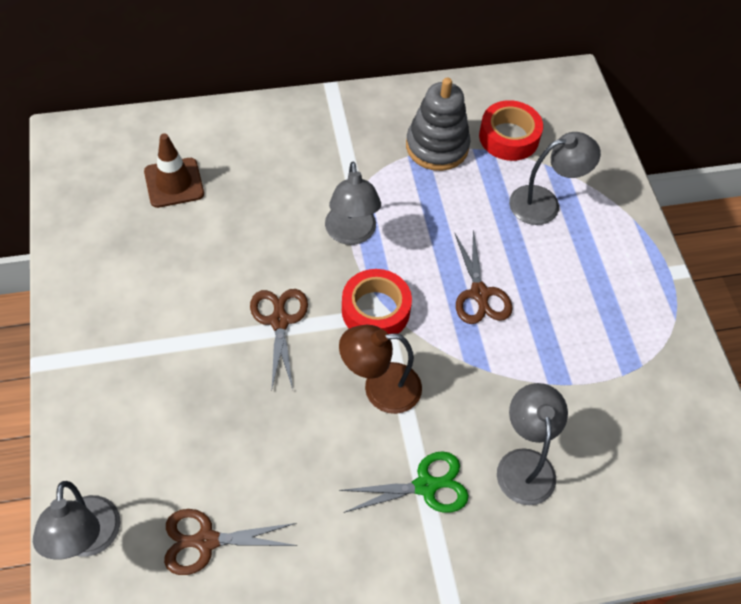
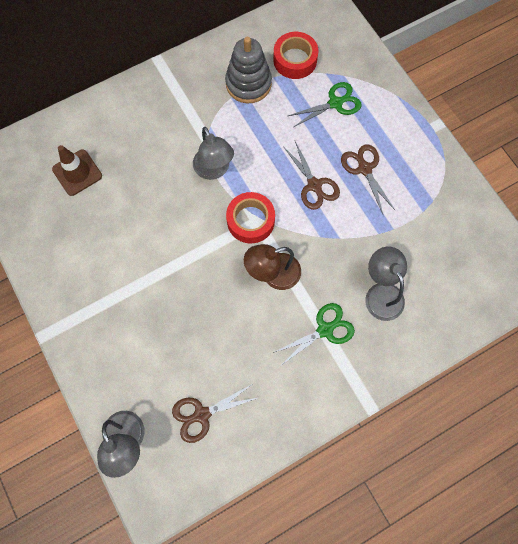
camera: 15 degrees left, 15 degrees up
(279, 321) = (190, 250): brown scissors -> brown scissors (364, 169)
(544, 203) = (335, 103): grey lamp -> green scissors

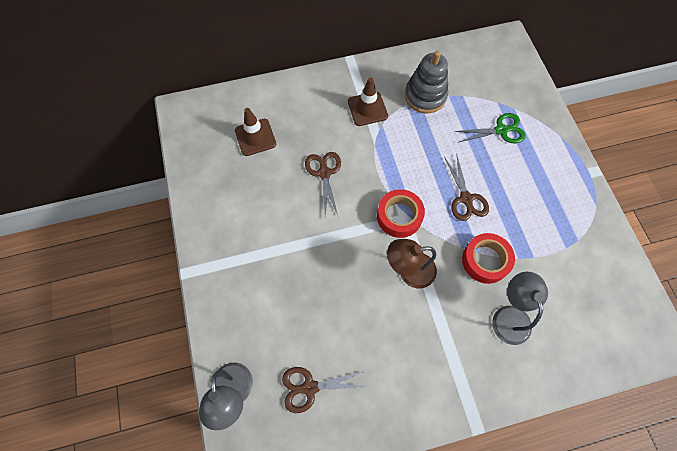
camera: 15 degrees right, 5 degrees down
(190, 112) = (367, 109): none -> brown traffic cone
(214, 170) = (376, 163): grey lamp -> none
(295, 60) = (471, 85): red tape -> red tape (485, 260)
(325, 330) = (447, 337): green scissors -> none
(364, 169) = (517, 195): brown scissors -> brown scissors (324, 173)

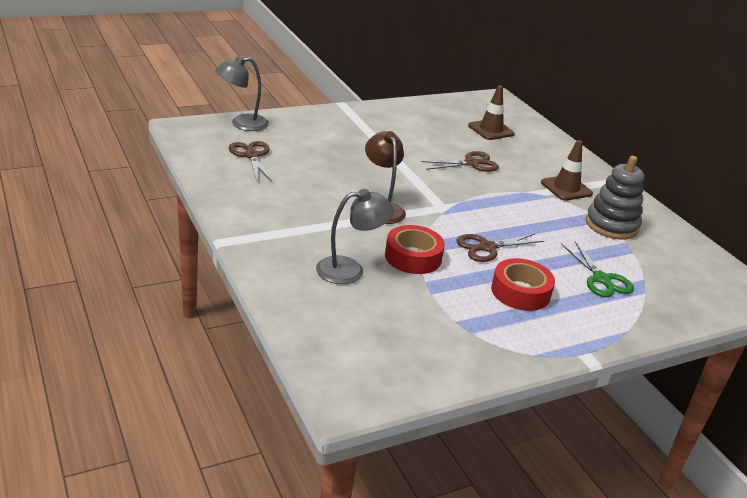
camera: 75 degrees right, 35 degrees down
(399, 216) = (443, 204): red tape -> red tape (520, 292)

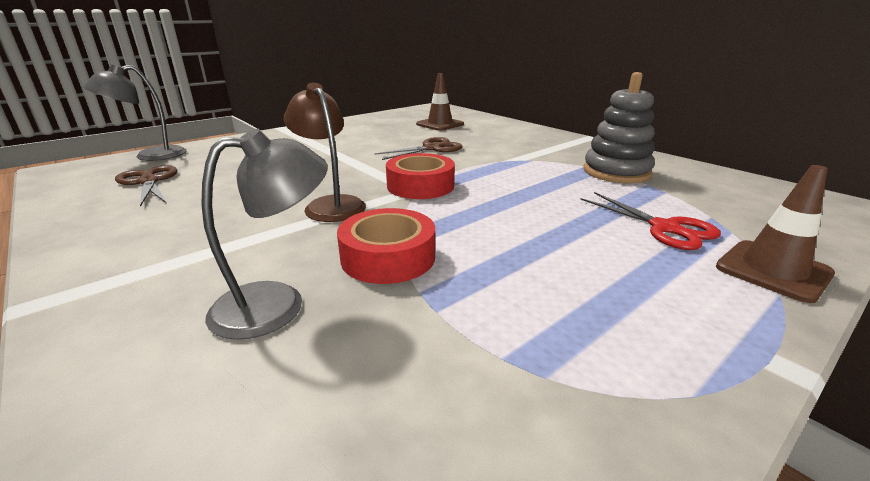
camera: 10 degrees left, 5 degrees down
(487, 247) = (492, 222): brown scissors -> none
(520, 292) = (577, 271): red tape -> red tape (420, 186)
(566, 188) = (542, 151): brown traffic cone -> brown traffic cone (773, 270)
(601, 279) = (664, 228): green scissors -> red scissors

